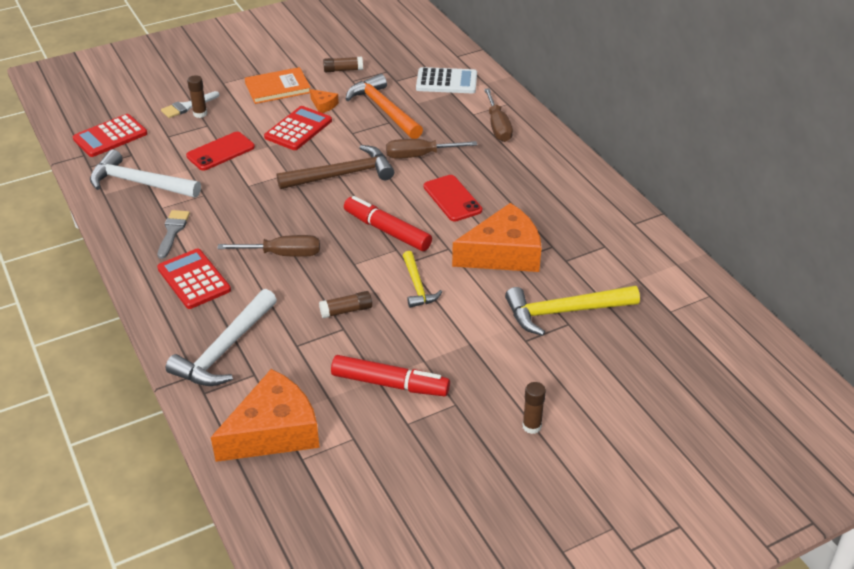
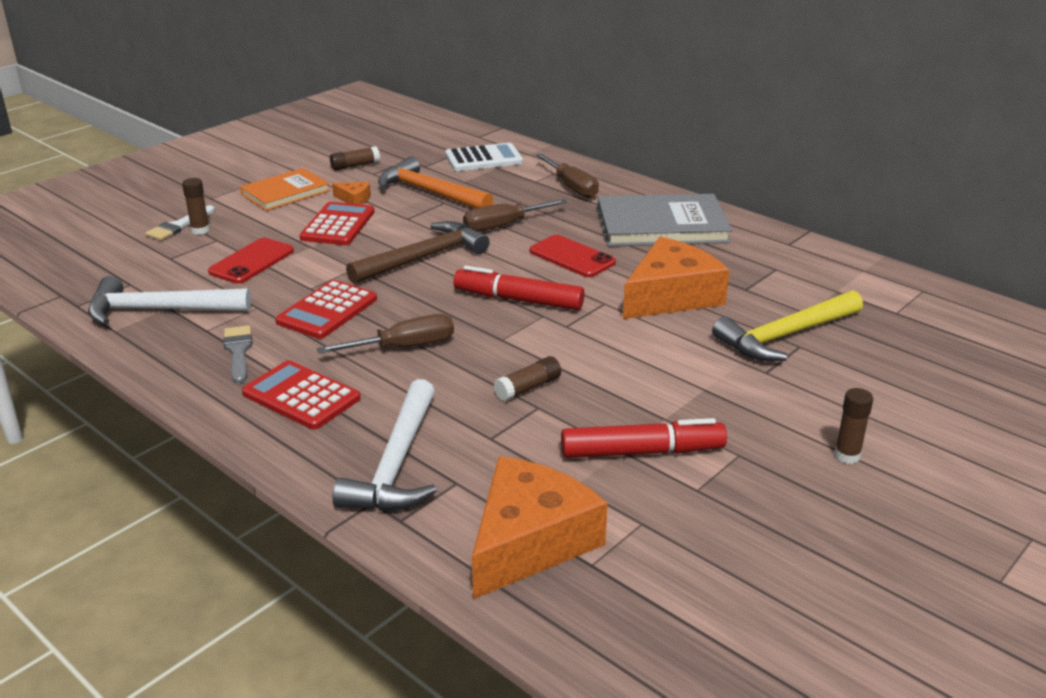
camera: 20 degrees left, 10 degrees down
(110, 136) = (89, 271): red calculator -> red calculator (327, 311)
(417, 286) = (597, 345): yellow hammer -> none
(543, 182) = (662, 225): none -> grey book

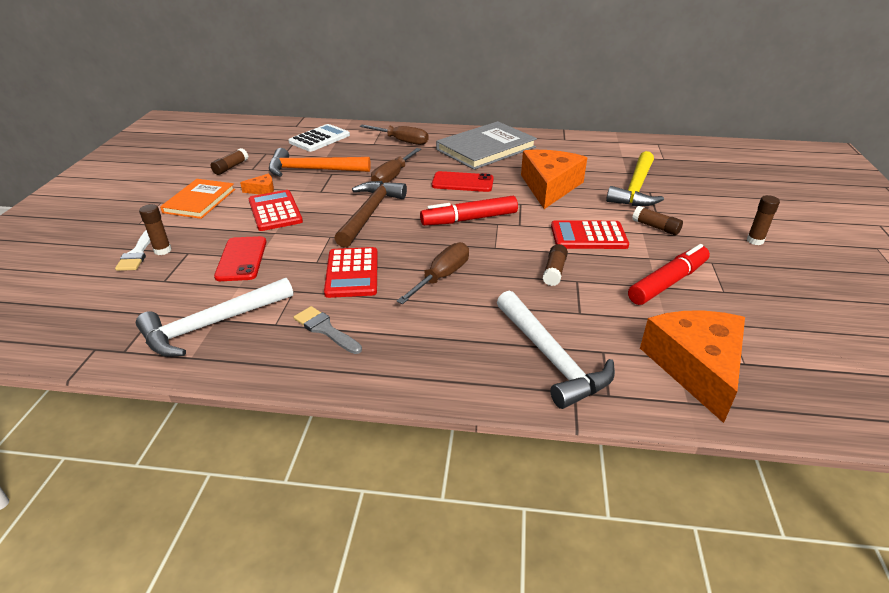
camera: 35 degrees left, 5 degrees up
(301, 396) = (420, 341): red calculator -> red calculator (588, 236)
(732, 389) = (655, 227): none -> brown glue stick

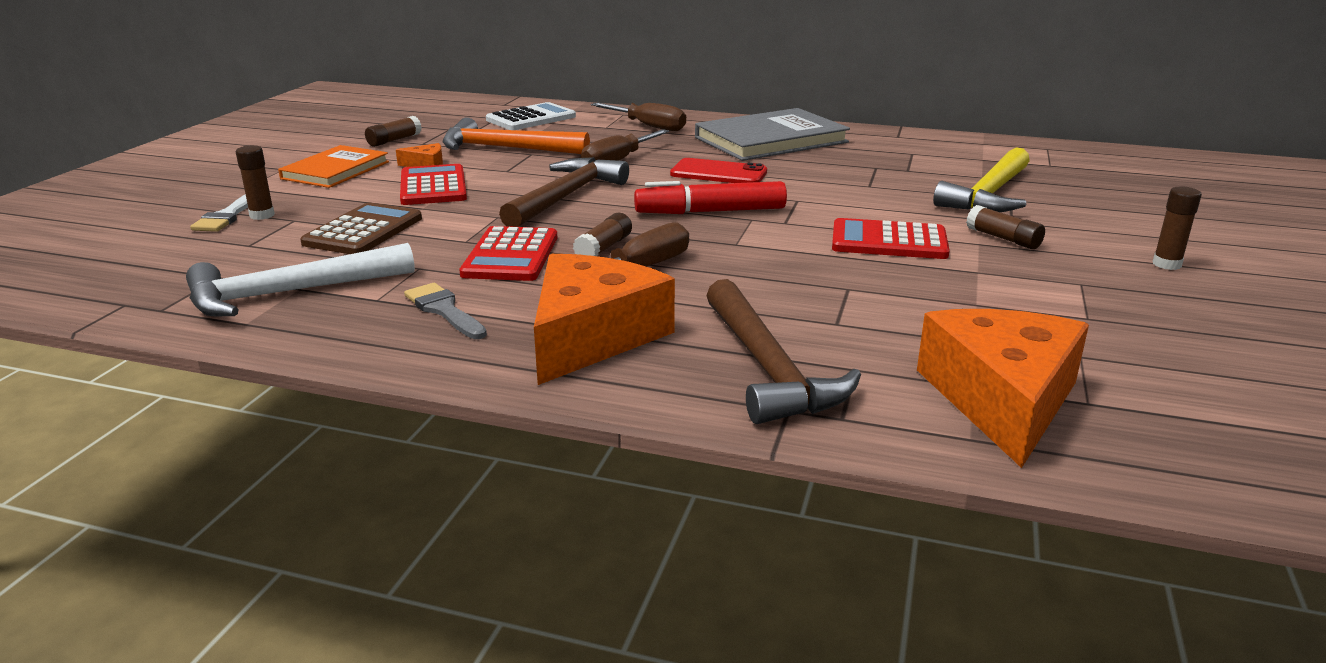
camera: 10 degrees right, 10 degrees down
(241, 259) = (363, 231): red phone -> brown calculator
(549, 186) = (851, 185): orange cheese -> orange cheese (592, 336)
(551, 357) = (768, 368): white hammer -> brown hammer
(554, 271) = (816, 275): brown glue stick -> brown glue stick (604, 248)
(668, 282) = (996, 301): red marker -> none

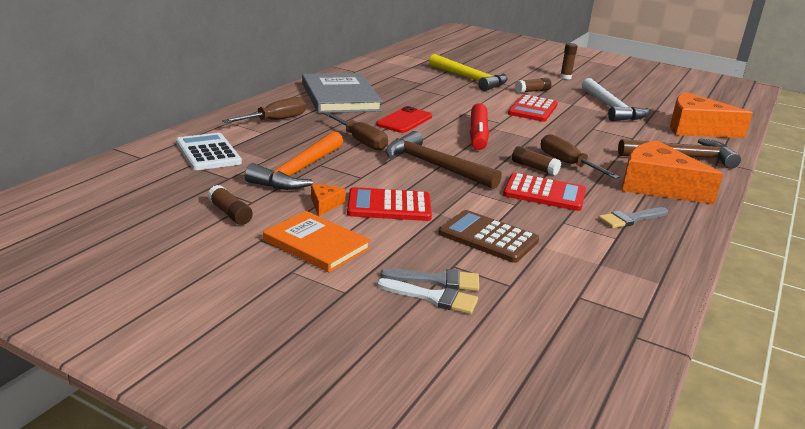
camera: 80 degrees left, 0 degrees up
(262, 215) = (437, 280): brown glue stick -> grey brush
(290, 293) = (609, 267): white hammer -> white hammer (611, 108)

